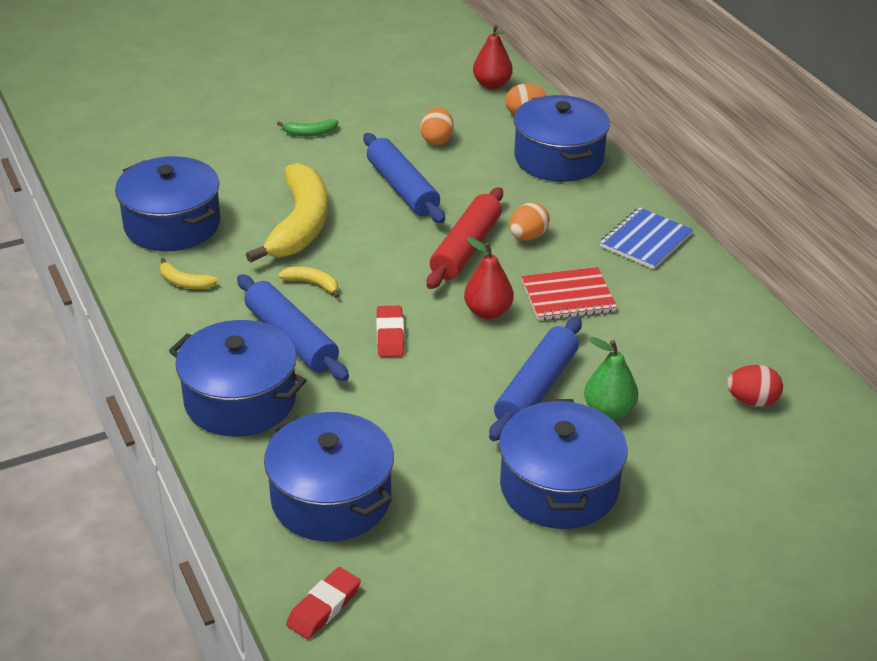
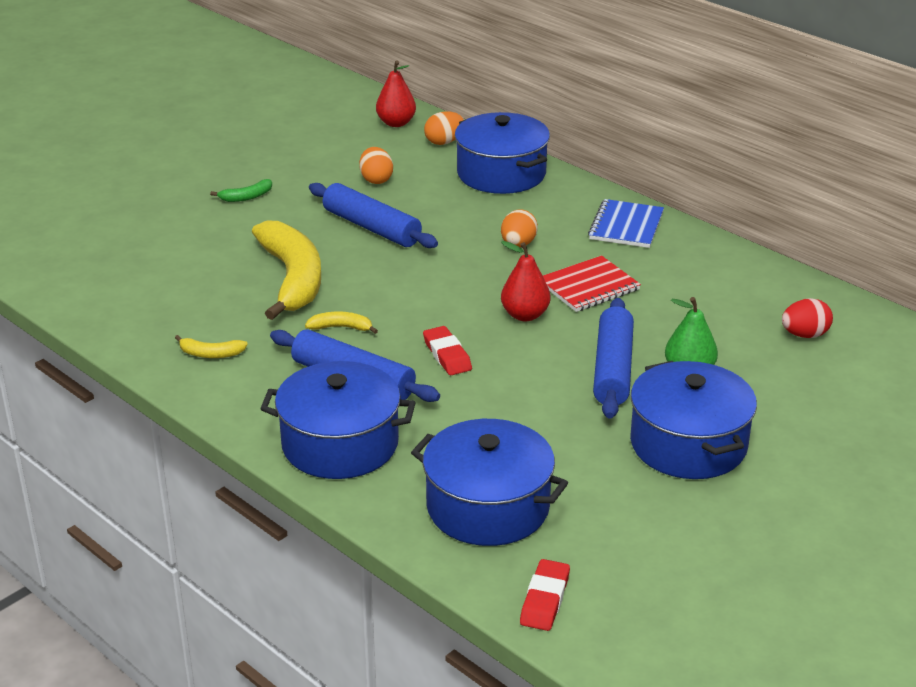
camera: 20 degrees left, 5 degrees down
(172, 224) = (161, 305): blue pot -> none
(466, 248) = (468, 266): red rolling pin -> none

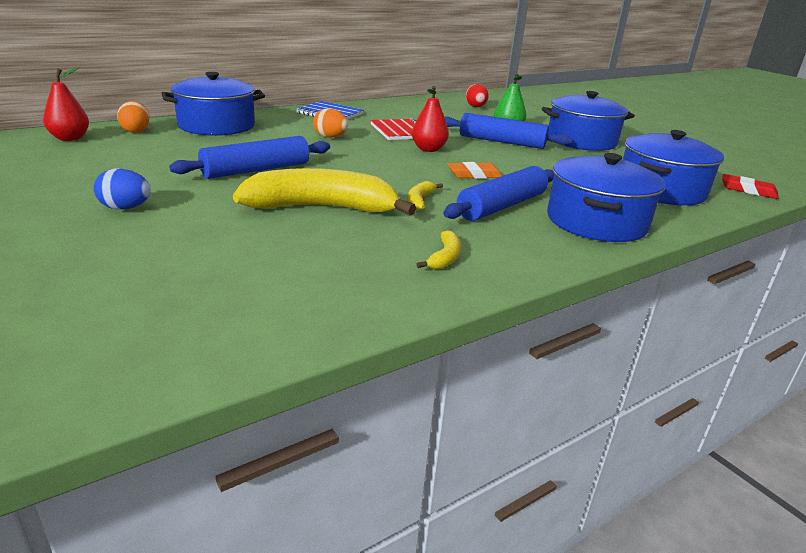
camera: 80 degrees left, 5 degrees down
(246, 197) = (125, 208): green banana -> blue egg
(376, 180) = (169, 158): orange egg -> none
(447, 355) = (474, 175): red eraser -> orange eraser

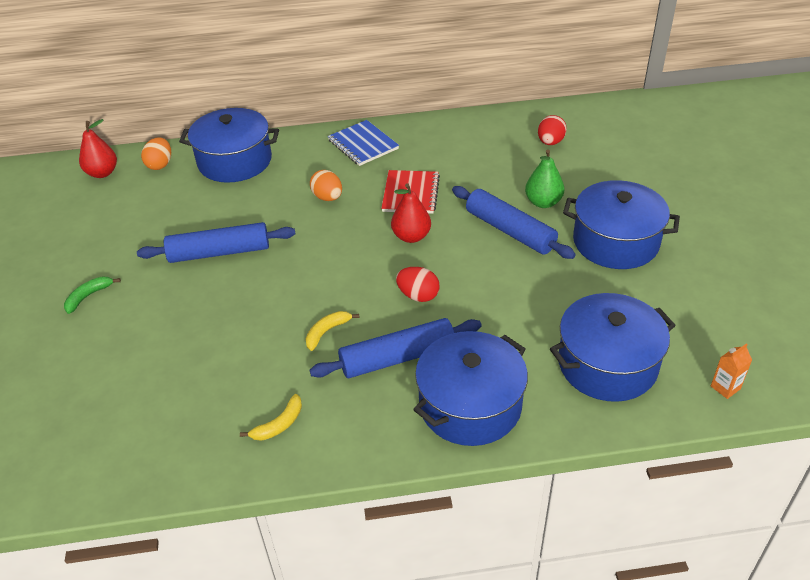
camera: 30 degrees right, 15 degrees up
(125, 208) = (88, 296): blue egg -> green banana
(322, 208) = (233, 327): yellow banana -> none
(474, 175) = (418, 295): orange eraser -> red egg
(748, 190) = (725, 387): red eraser -> orange carton

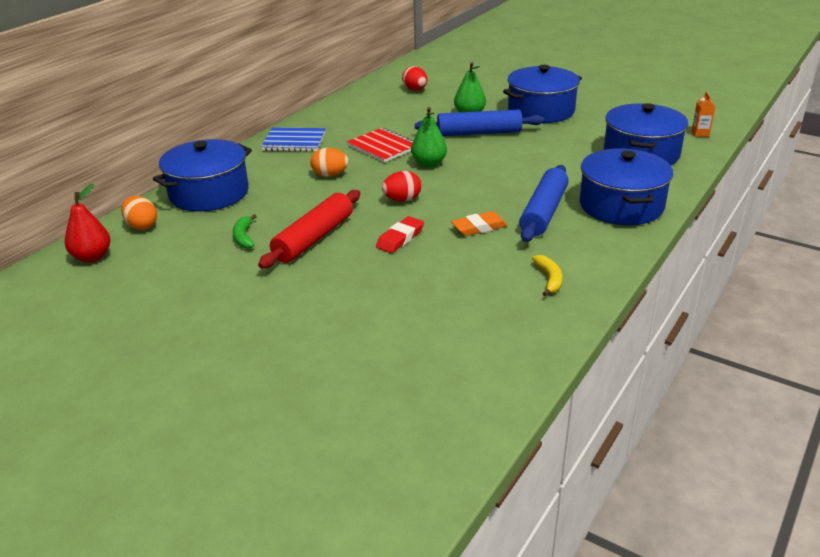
camera: 50 degrees left, 10 degrees down
(88, 296) = (260, 318): green banana -> green banana (244, 237)
(219, 252) = (313, 238): blue rolling pin -> red rolling pin
(263, 297) = (400, 238): none -> red eraser
(327, 332) = (479, 227): yellow banana -> orange eraser
(411, 236) = (429, 163): red pear -> green pear
(418, 295) = (493, 183): red egg -> red egg (402, 200)

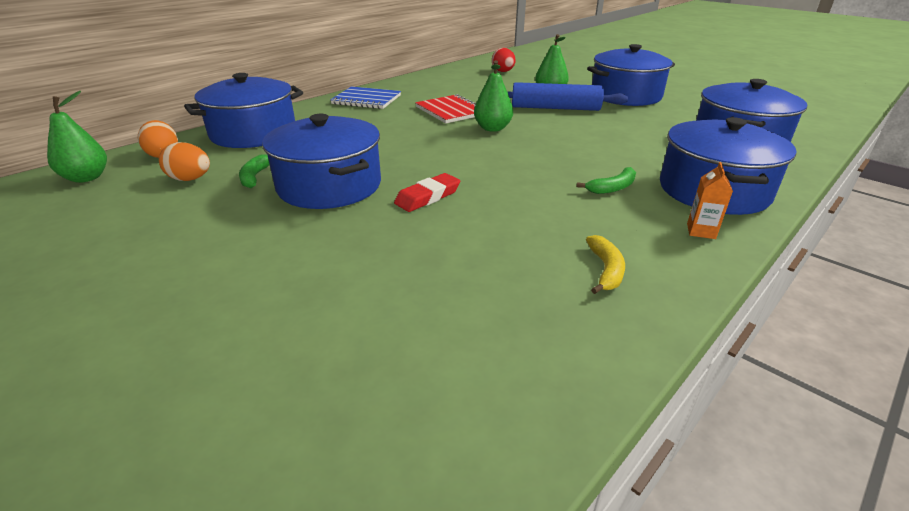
camera: 10 degrees right, 0 degrees up
(92, 257) = (86, 178): red pear -> green pear
(313, 238) = (329, 186): red rolling pin -> blue pot
(330, 175) = (384, 129): orange egg -> orange egg (190, 179)
(402, 200) = (449, 158): red egg -> none
(479, 227) = (527, 195): orange eraser -> none
(544, 212) = (612, 188): blue rolling pin -> green banana
(700, 133) = (809, 128): orange carton -> orange carton (701, 231)

